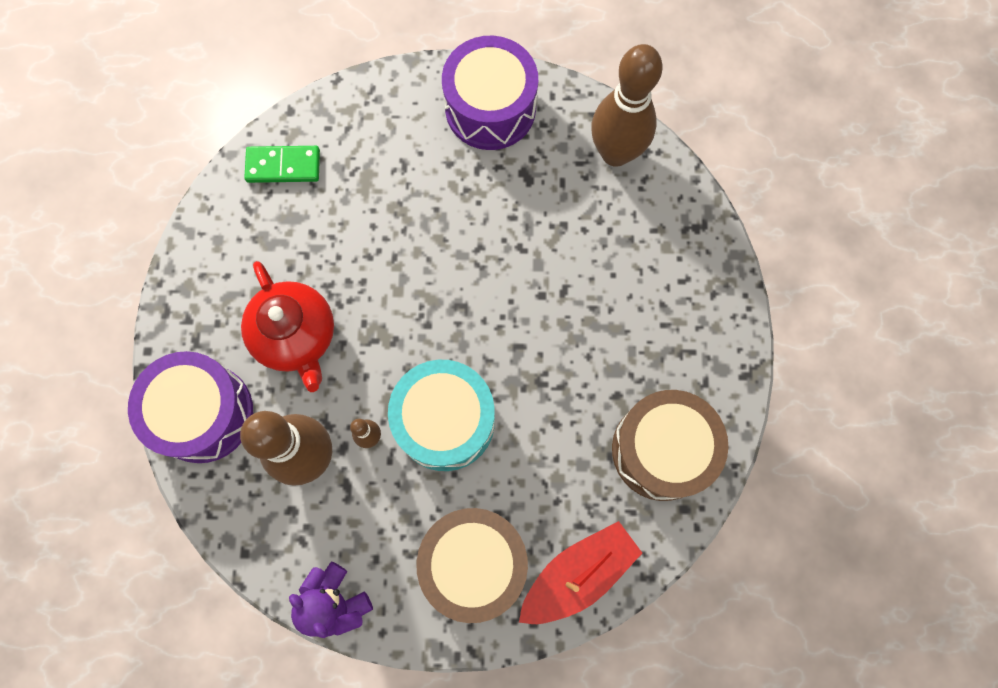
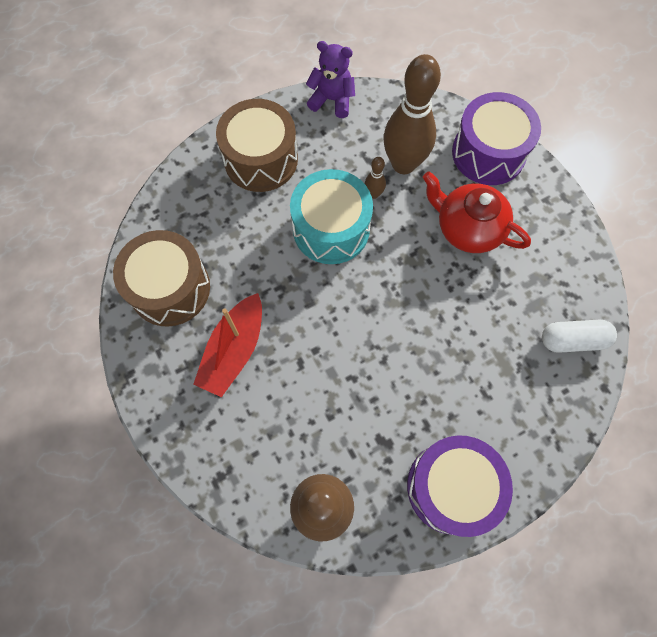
camera: 150 degrees right, 5 degrees down
(283, 166) = (572, 340): green domino -> white capsule
(577, 574) = (191, 186): red boat -> red boat (234, 350)

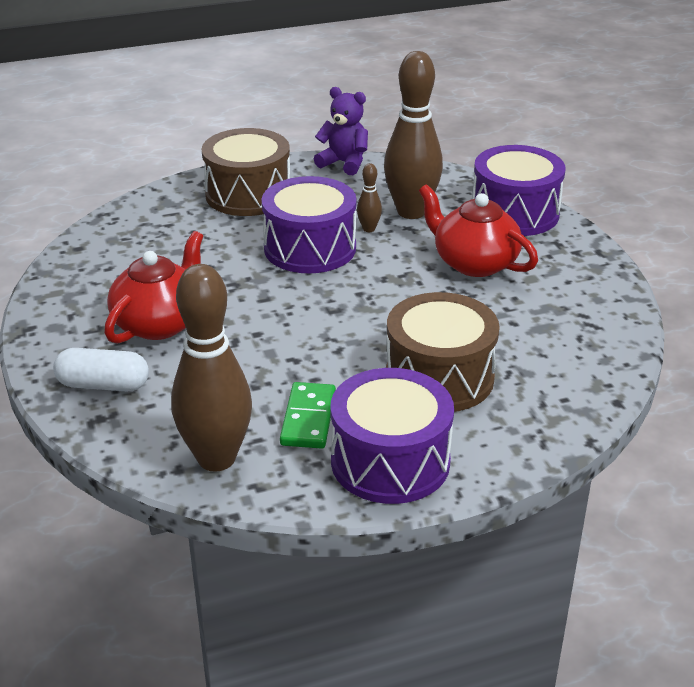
camera: 10 degrees right, 35 degrees down
(170, 288) = (106, 271): brown drum -> brown drum (439, 377)
(234, 350) = (159, 323): red boat -> red teapot
(331, 229) = (310, 248): turquoise drum -> purple drum
(380, 448) = (308, 418): none -> green domino
(572, 340) = (584, 359): white capsule -> white capsule (103, 385)

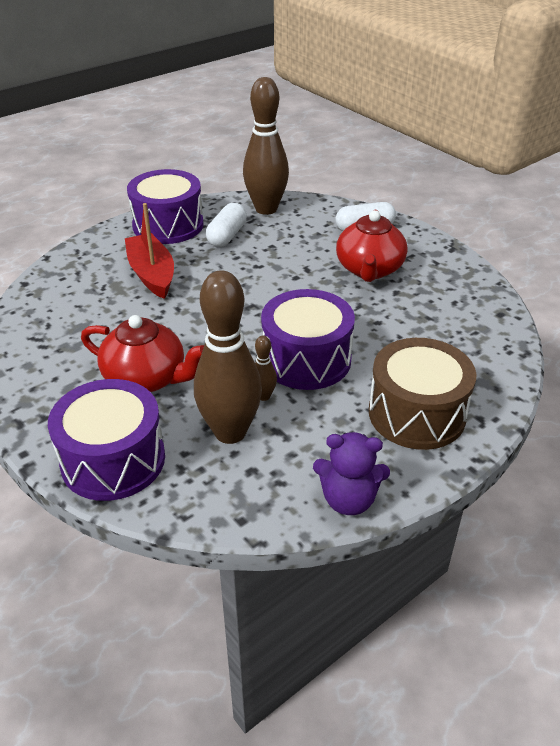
camera: 160 degrees right, 5 degrees up
(308, 418) = (227, 235): green domino -> white capsule
(439, 377) = (152, 274): brown drum -> red boat

